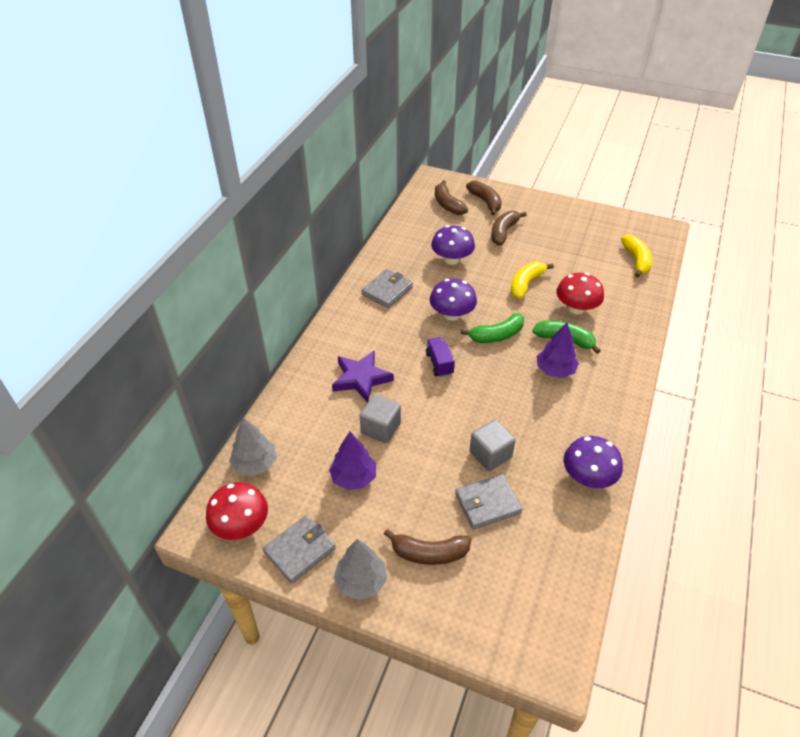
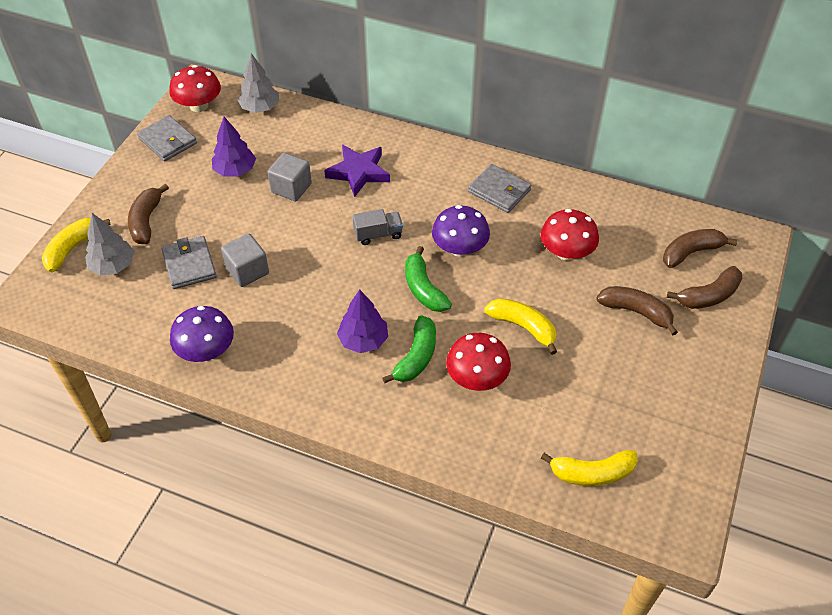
camera: 90 degrees right, 5 degrees up
(361, 581) = (130, 178): grey tree -> grey tree (113, 266)
(439, 363) = (378, 234): purple truck -> grey truck
(452, 259) = (566, 252): purple mushroom -> red mushroom
(474, 624) = (73, 248): none -> yellow banana

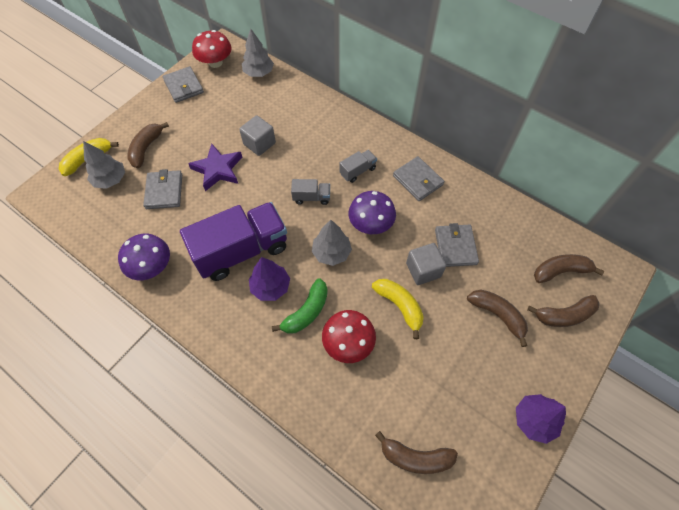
camera: 15 degrees right, 10 degrees up
(235, 170) = (223, 120): purple tree -> purple tree (534, 420)
(247, 271) = (204, 206): grey cube -> grey cube (423, 270)
(313, 310) = (242, 251): none -> purple truck
(358, 172) = (314, 141): purple star -> purple star (218, 169)
(423, 288) = (331, 252): green banana -> grey tree
(424, 195) = (358, 171): none -> grey truck
(566, 252) = (455, 247): red mushroom -> grey wallet
(592, 473) = (415, 457): yellow banana -> brown banana

